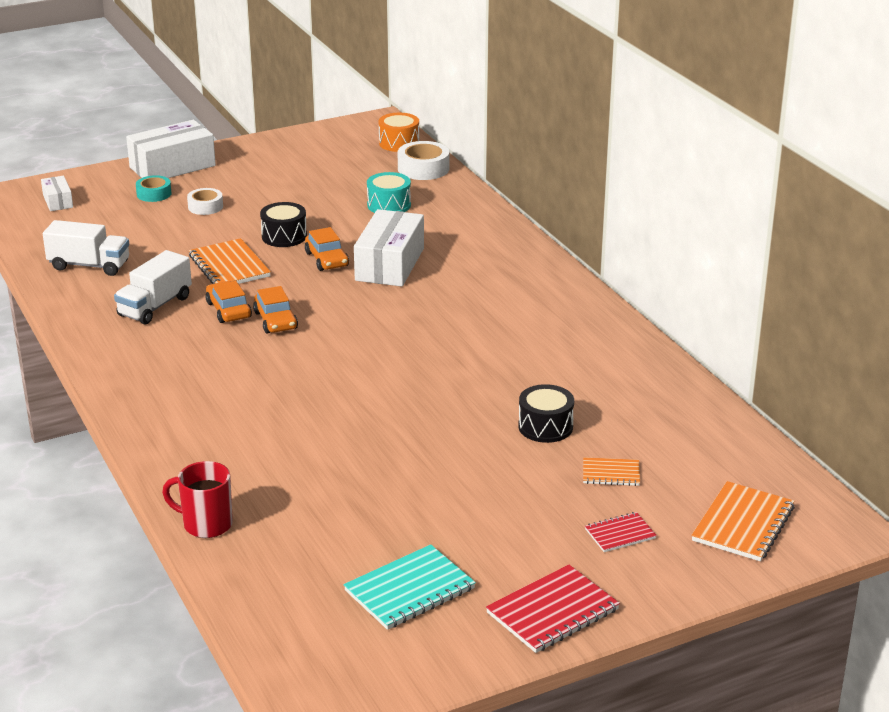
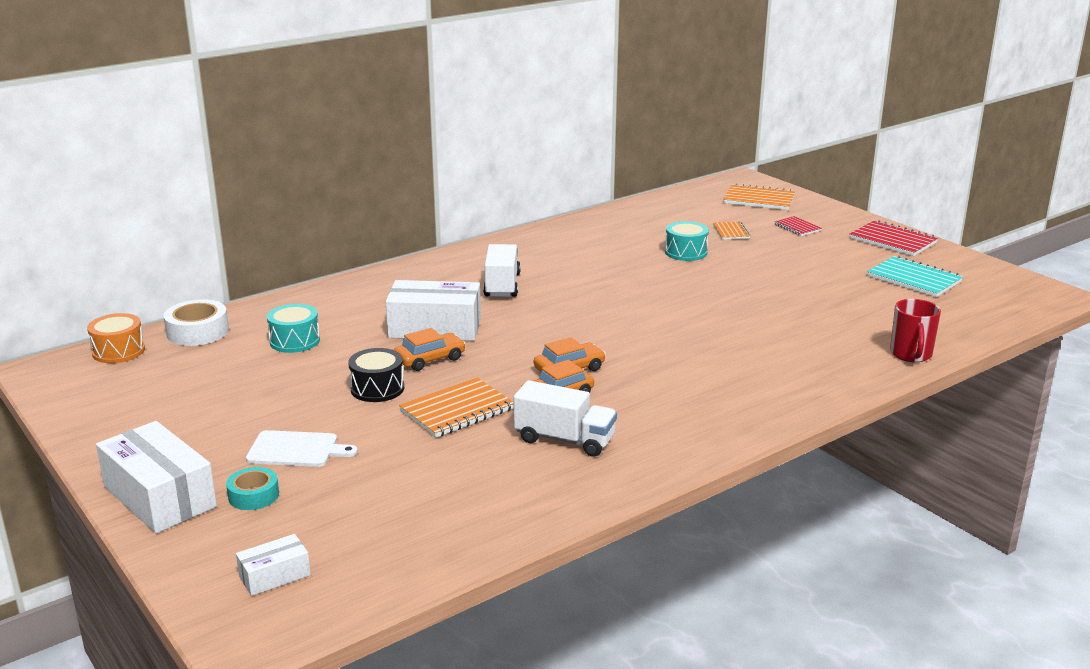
camera: 100 degrees left, 5 degrees down
(89, 265) = (476, 504): white truck -> white truck (502, 285)
(205, 207) = (296, 450): white tape -> white cutting board
(545, 427) = (686, 252): black drum -> turquoise drum

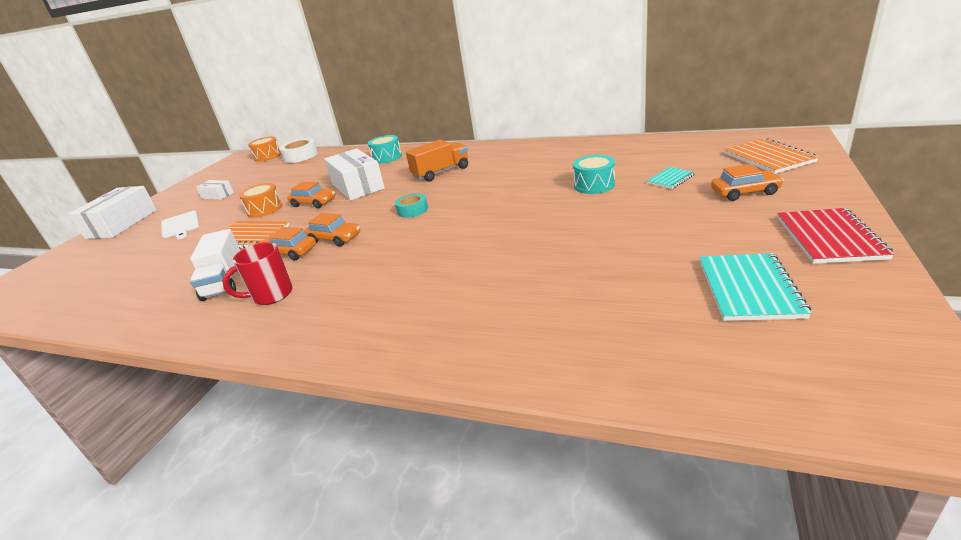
camera: 60 degrees right, 5 degrees up
(253, 495) = (126, 239): turquoise tape -> turquoise tape (412, 210)
(274, 576) = (38, 280): white box -> white box (217, 195)
(294, 341) = (308, 172): turquoise drum -> turquoise drum (387, 157)
(377, 388) = (264, 209): black drum -> orange drum
(502, 285) = (441, 172): white truck -> orange truck
(731, 232) = (670, 179): orange notebook -> turquoise notebook
(797, 227) = (744, 192): red notebook -> orange car
(911, 355) = (535, 365): red mug -> red mug (271, 295)

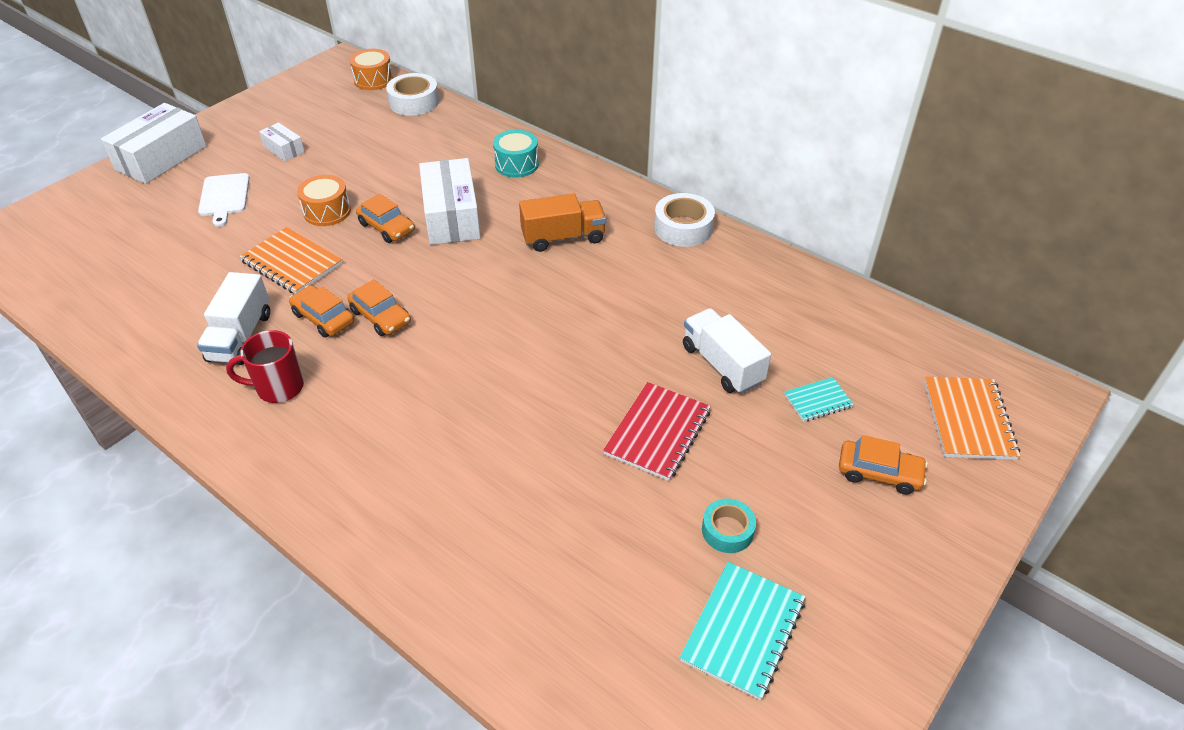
camera: 15 degrees right, 15 degrees up
(412, 210) = (489, 304): turquoise tape -> turquoise tape (727, 530)
(515, 148) = (683, 228): none -> white tape
(594, 185) = (722, 364): turquoise drum -> white truck
(829, 238) = (893, 600): red notebook -> red notebook (657, 432)

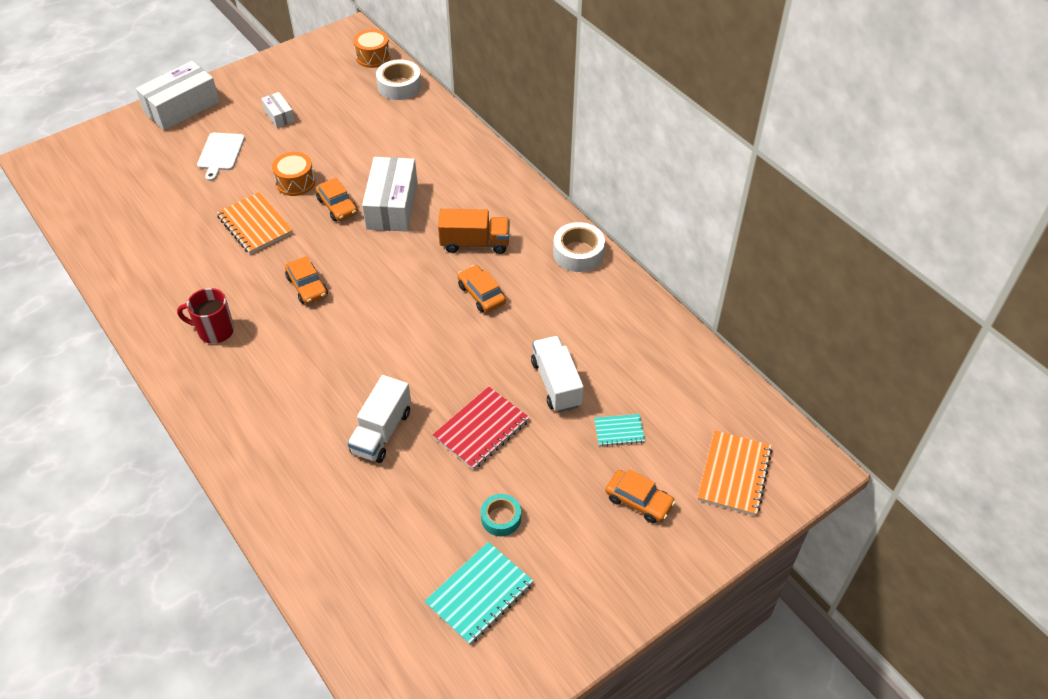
camera: 15 degrees right, 5 degrees up
(240, 337) = (199, 282): white truck -> white truck (381, 432)
(323, 318) = (264, 279): orange car -> orange car (481, 294)
(516, 164) = (463, 165): turquoise drum -> none

